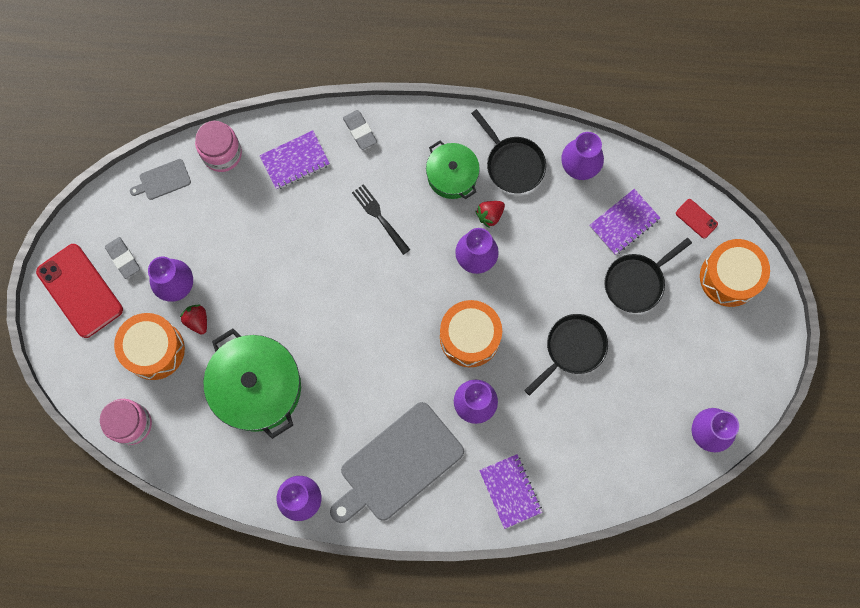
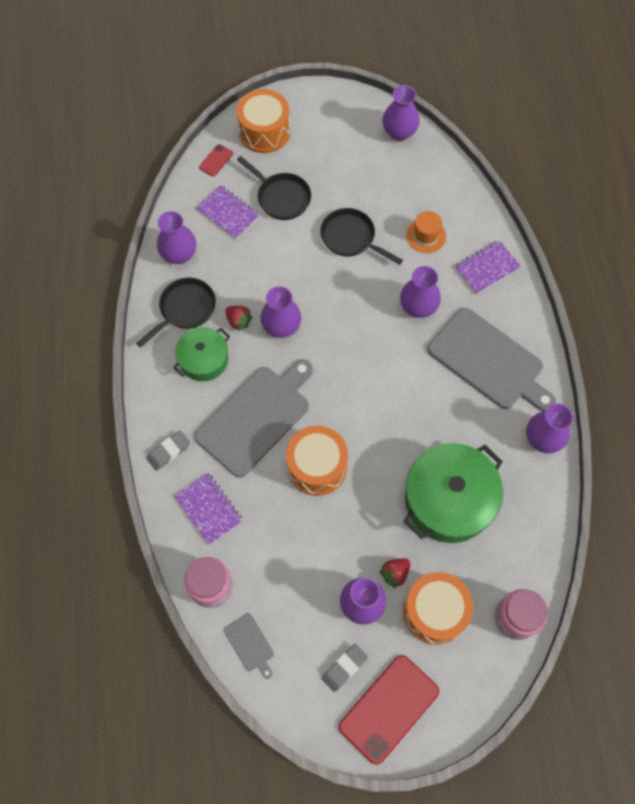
camera: 100 degrees left, 10 degrees down
(379, 217) = (256, 417): black fork -> grey cutting board
(469, 337) = (358, 320): orange drum -> orange drum (317, 466)
(562, 432) = (426, 236): none -> orange hat

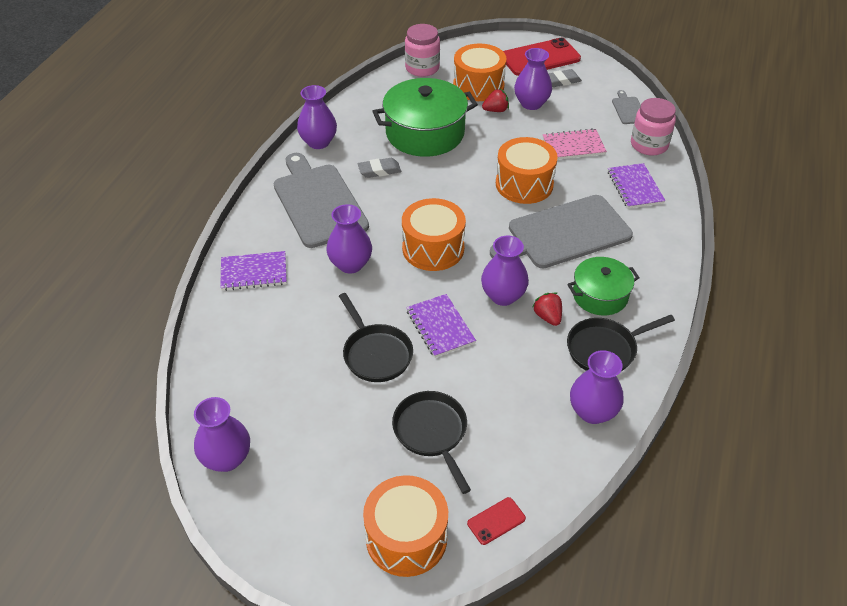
camera: 155 degrees left, 20 degrees down
(169, 451) = (661, 236): grey eraser -> grey eraser (379, 170)
(228, 213) = (510, 439): purple notebook -> purple notebook (440, 327)
(289, 547) = (573, 146): none -> pink notebook
(361, 352) = (433, 248): none -> orange drum
(426, 236) = (291, 325): orange hat -> none

